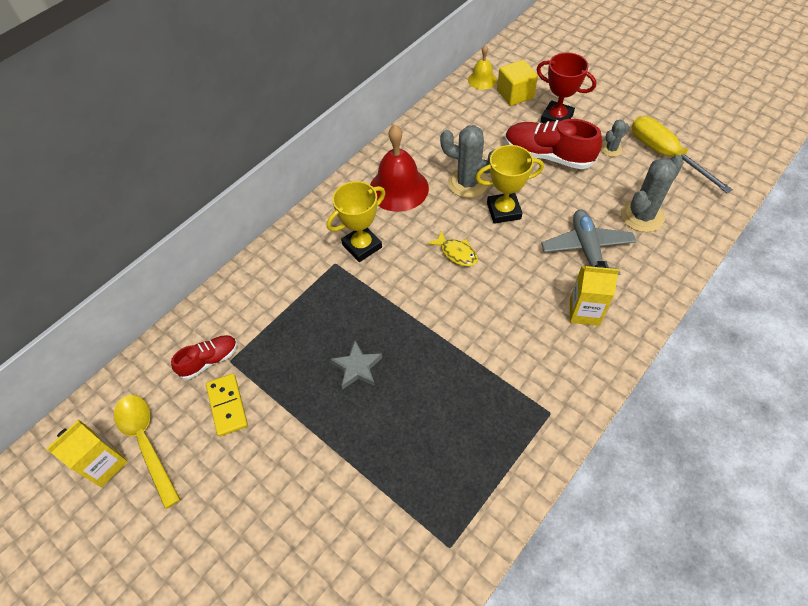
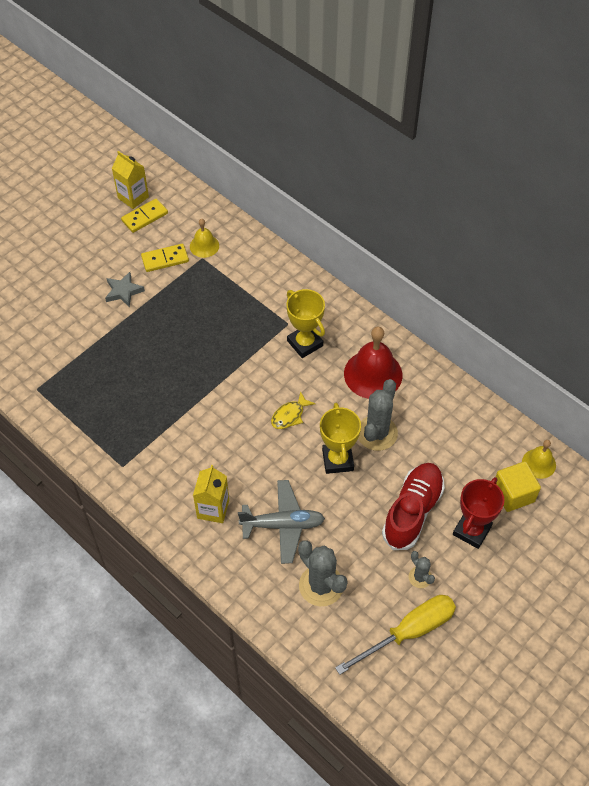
camera: 90 degrees right, 0 degrees up
(146, 442) = (145, 217): yellow spoon -> yellow domino
(209, 360) = (204, 246): red shoe -> yellow bell
(357, 367) = (183, 338): grey star -> grey star (123, 291)

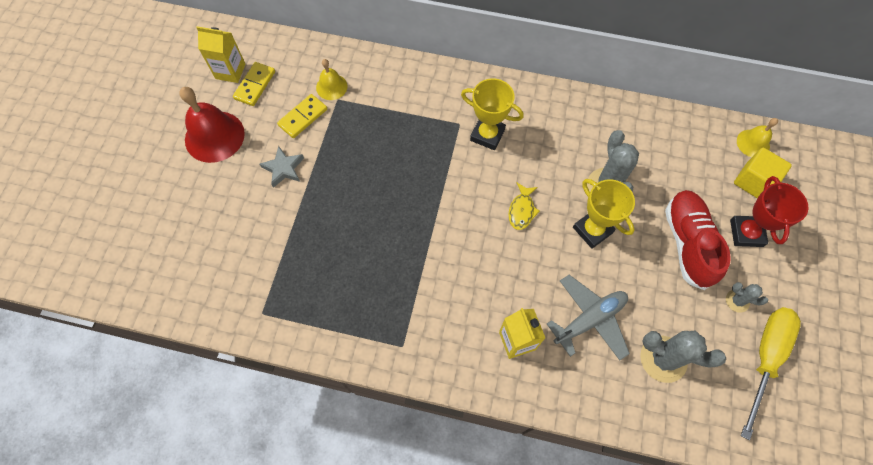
camera: 30 degrees left, 10 degrees up
(373, 374) = (565, 133): red bell -> red bell (214, 136)

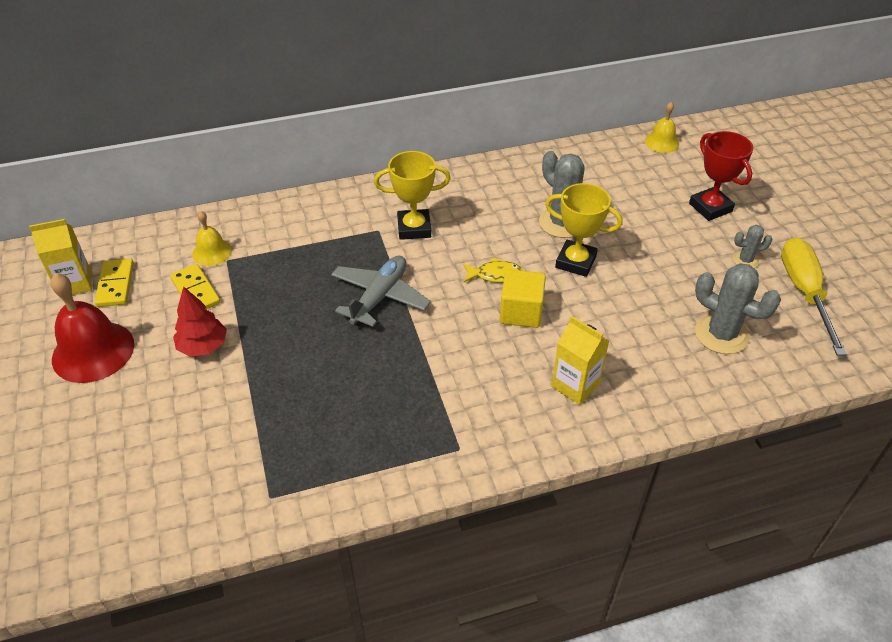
camera: 30 degrees left, 20 degrees down
(283, 168) = (203, 346): grey star -> red tree
(303, 117) = (195, 291): yellow domino -> yellow domino turned 45 degrees counterclockwise
(522, 210) = (495, 275): yellow fish -> yellow fish turned 75 degrees counterclockwise
(589, 319) = (630, 334): grey plane -> grey plane (379, 297)
(663, 359) = (721, 334): grey cactus -> grey cactus turned 45 degrees clockwise
(687, 243) = (668, 236): red shoe -> none
(753, 181) = (685, 168): yellow cube -> yellow cube (521, 312)

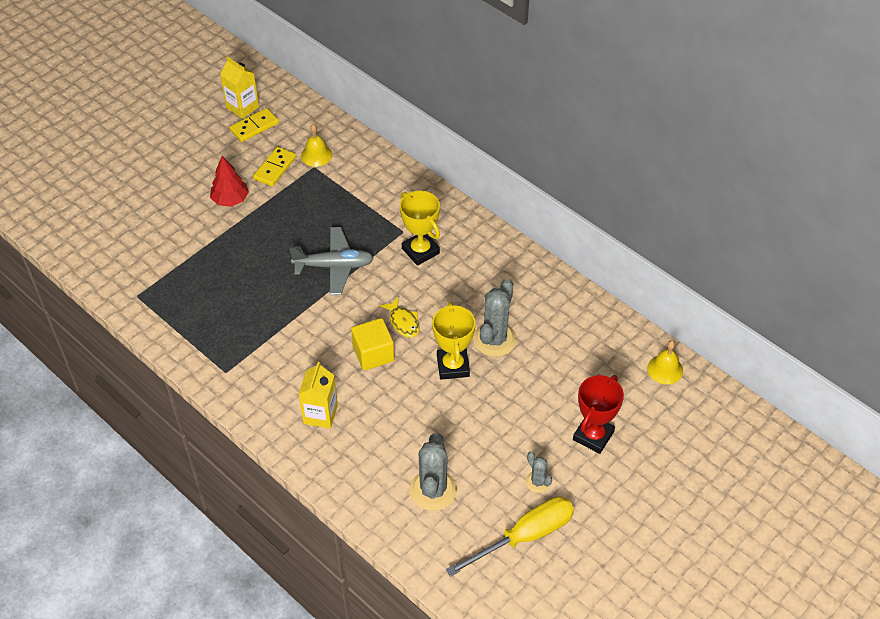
camera: 60 degrees right, 5 degrees up
(93, 351) = (194, 151): red bell -> none

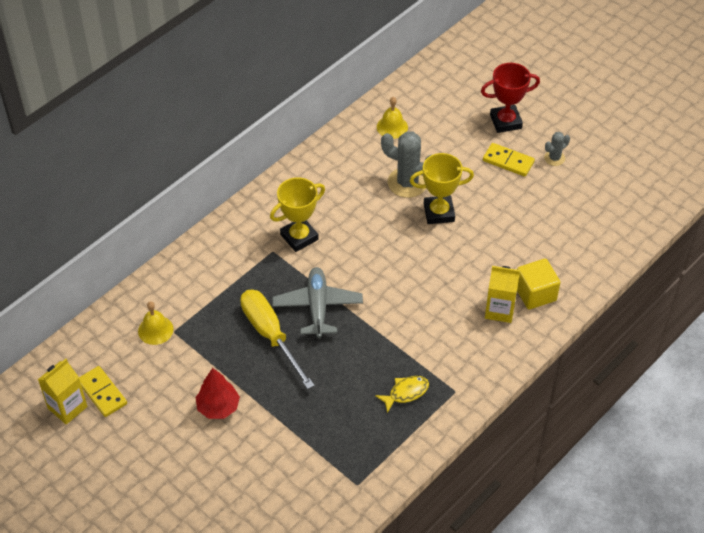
camera: 90 degrees left, 0 degrees up
(275, 168) = (172, 368): yellow domino -> yellow domino (508, 161)
(373, 354) = (427, 272): yellow cube -> yellow cube (535, 293)
(403, 322) = (388, 249): yellow fish -> yellow fish (405, 393)
(433, 490) = (570, 226): grey cactus -> none
(525, 536) = (606, 168): yellow screwdriver -> yellow screwdriver (270, 335)
(593, 436) = (505, 121): red trophy -> red trophy turned 45 degrees counterclockwise
(665, 369) = (435, 73): yellow bell -> yellow bell (392, 127)

